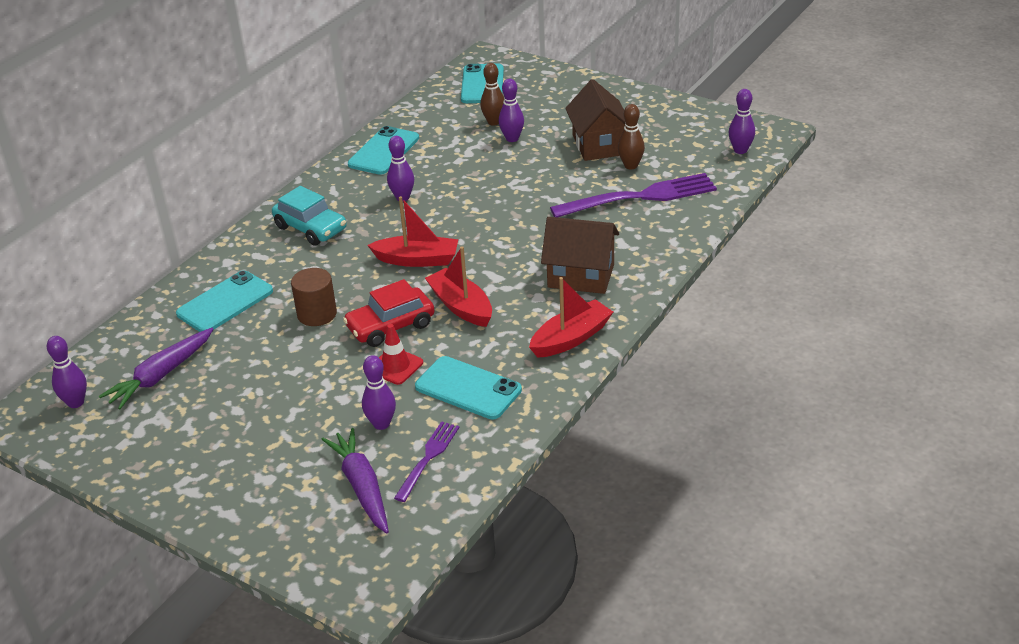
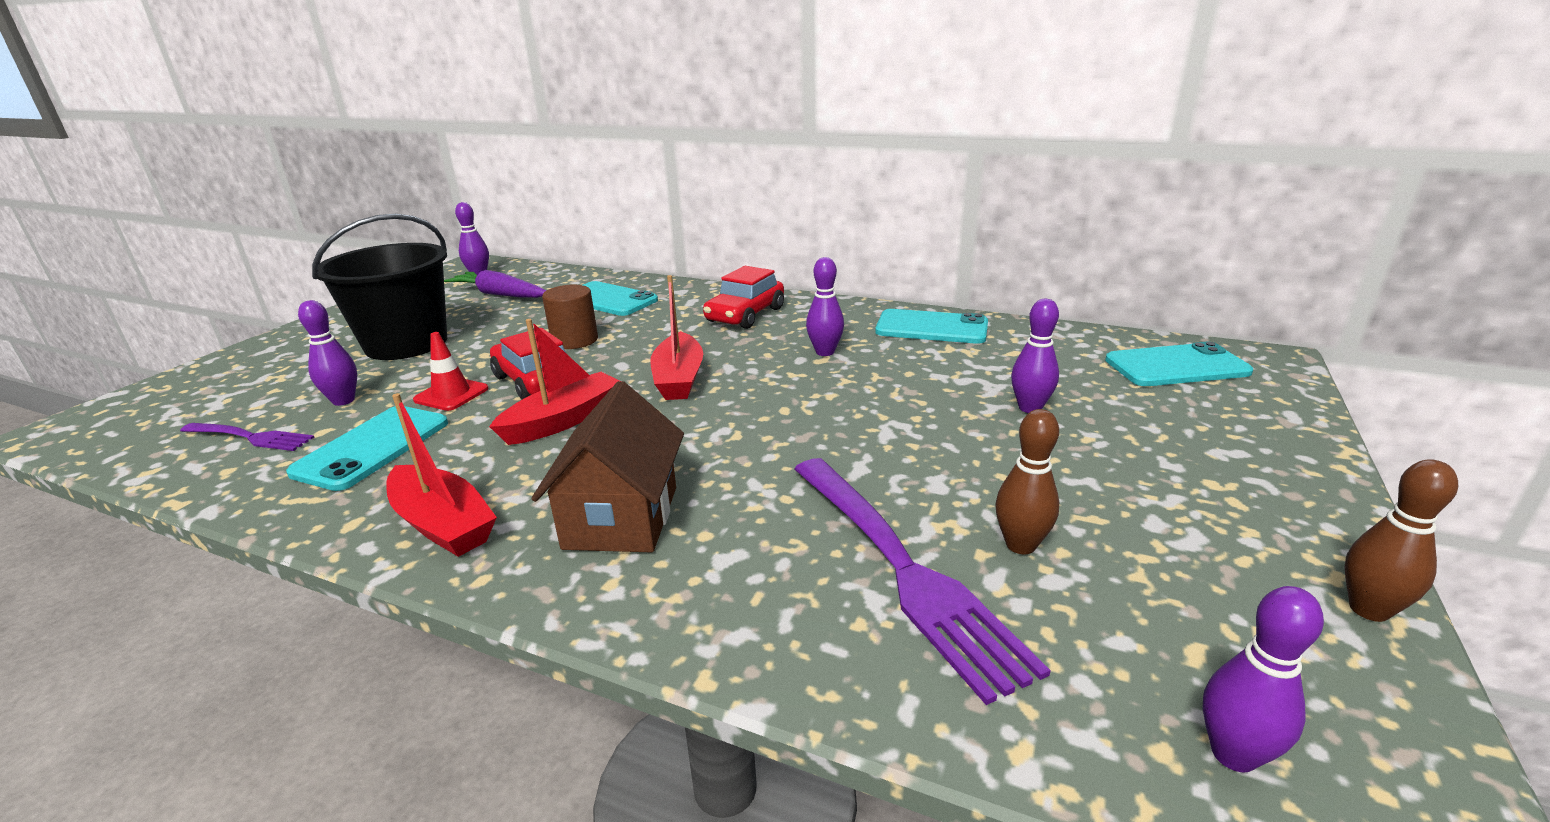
camera: 80 degrees right, 10 degrees down
(269, 415) = (406, 344): none -> black bucket
(311, 228) = (745, 315): turquoise car -> red car
(362, 486) = (239, 404): purple carrot -> none
(494, 122) = (1068, 388): brown bowling pin -> brown bowling pin (1369, 609)
(599, 145) = (1075, 497): brown house -> none

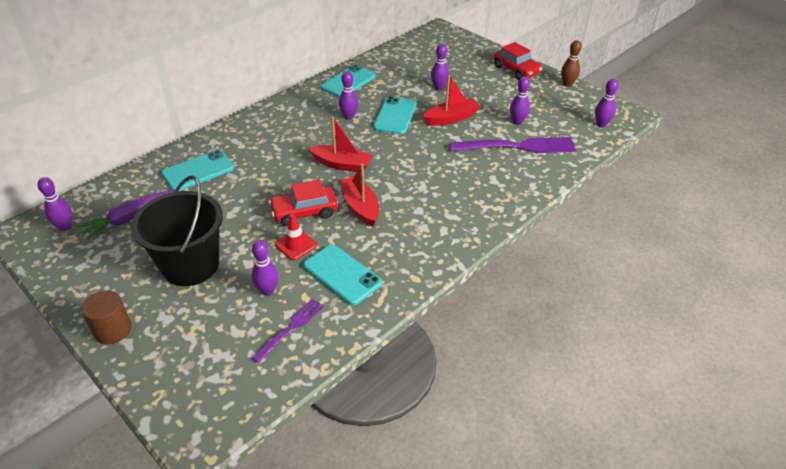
camera: 70 degrees left, 15 degrees up
(443, 524) = (432, 249): red boat -> red boat (451, 118)
(575, 340) = (256, 192): brown cylinder -> brown cylinder (113, 330)
(621, 517) = (455, 200): brown house -> none
(745, 315) = (278, 127): red car -> red car (516, 70)
(1020, 545) = (517, 122): brown bowling pin -> purple bowling pin
(1176, 366) = (431, 47): turquoise phone -> turquoise phone (395, 116)

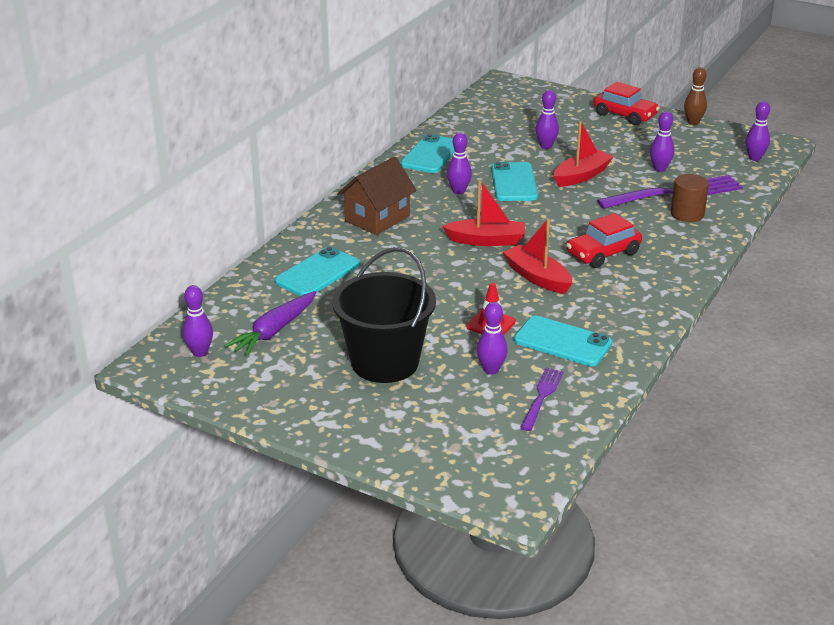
camera: 15 degrees left, 10 degrees down
(113, 330) = (344, 433): brown cylinder -> brown cylinder (687, 214)
(273, 130) = (377, 218): none -> brown house
(304, 212) = (477, 292): red car -> red car (603, 253)

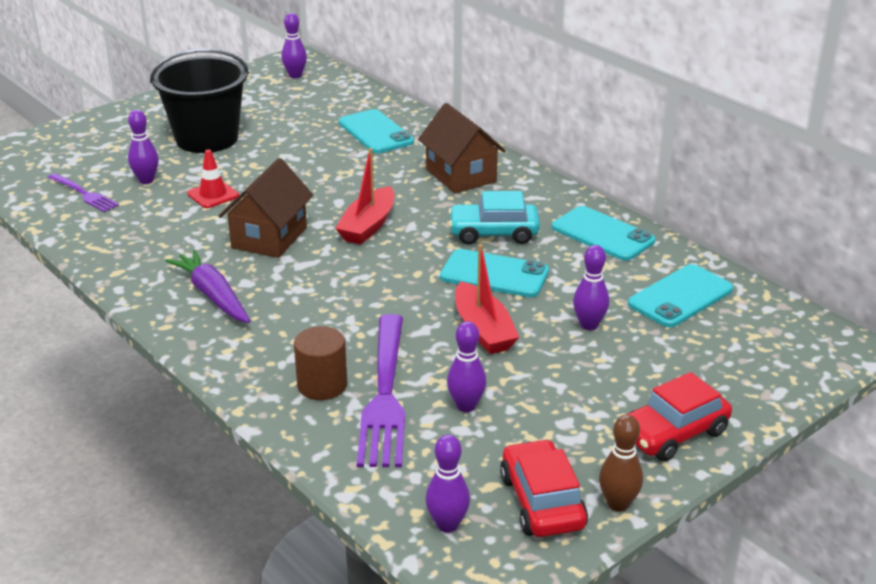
camera: 110 degrees right, 0 degrees up
(274, 331) = (298, 104): purple carrot -> purple carrot (213, 295)
(459, 191) = (493, 233): purple bowling pin -> turquoise car
(537, 277) = (269, 238): red boat -> brown house
(562, 342) = (148, 223): turquoise phone -> turquoise phone (680, 297)
(603, 253) = (281, 291): red car -> red car (542, 502)

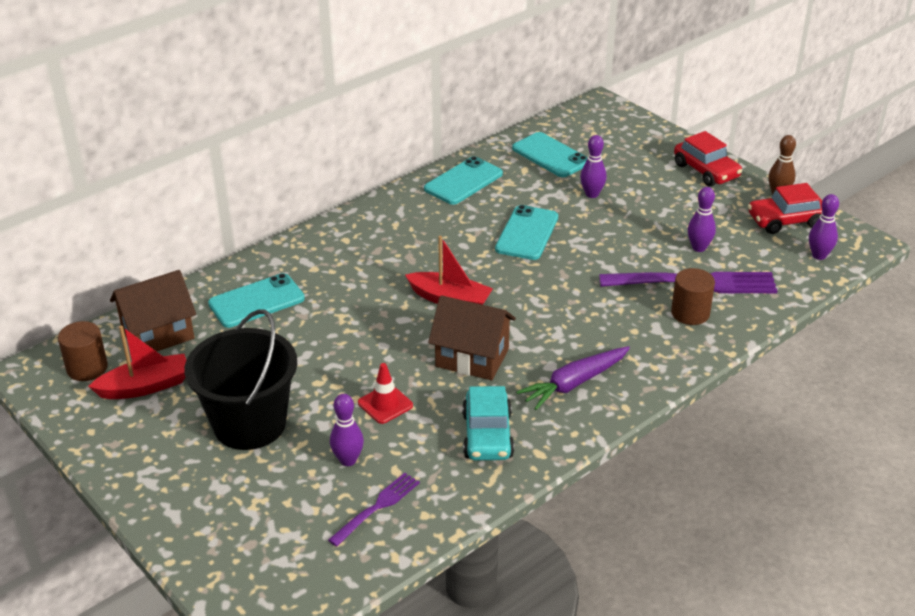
camera: 90 degrees left, 5 degrees up
(295, 75) = (87, 368): purple bowling pin -> brown cylinder
(461, 176) = (358, 248): brown house -> brown house (158, 334)
(483, 330) = (605, 239): red boat -> red boat (145, 386)
(493, 233) = (462, 232): turquoise car -> turquoise car (487, 435)

